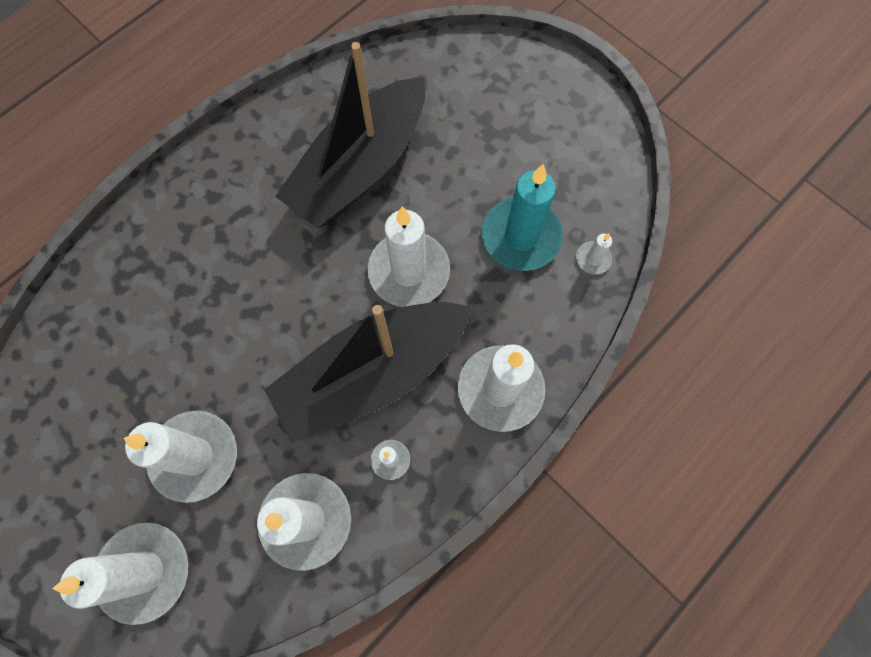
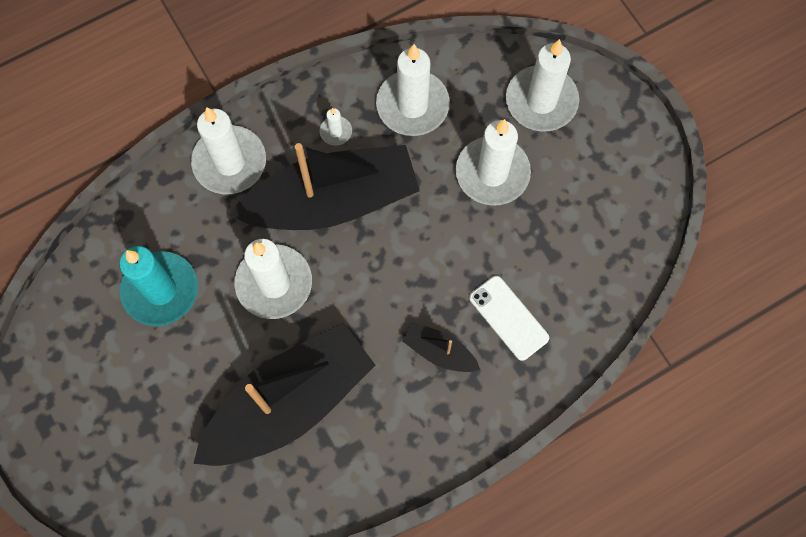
camera: 165 degrees left, 0 degrees up
(157, 298) = (508, 317): none -> white phone
(224, 247) = (439, 351): none -> black boat
(593, 259) = (104, 252): white candle -> none

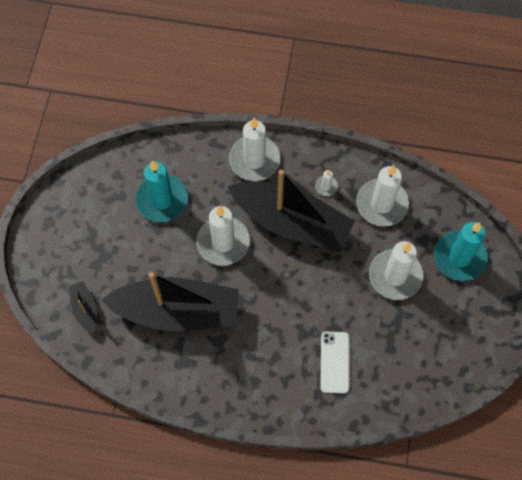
camera: 40 degrees right, 5 degrees down
(439, 351) = (280, 349): black boat -> black boat (85, 309)
(541, 101) = (459, 257): white candle -> turquoise candle

